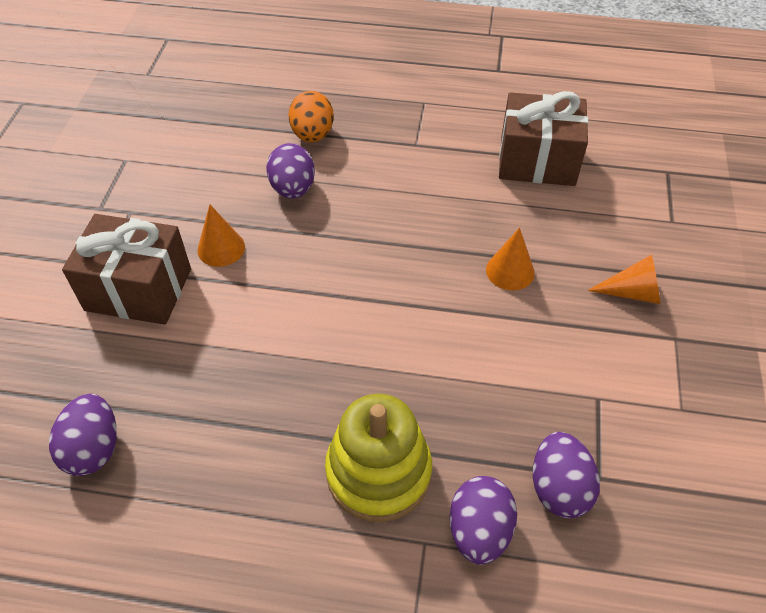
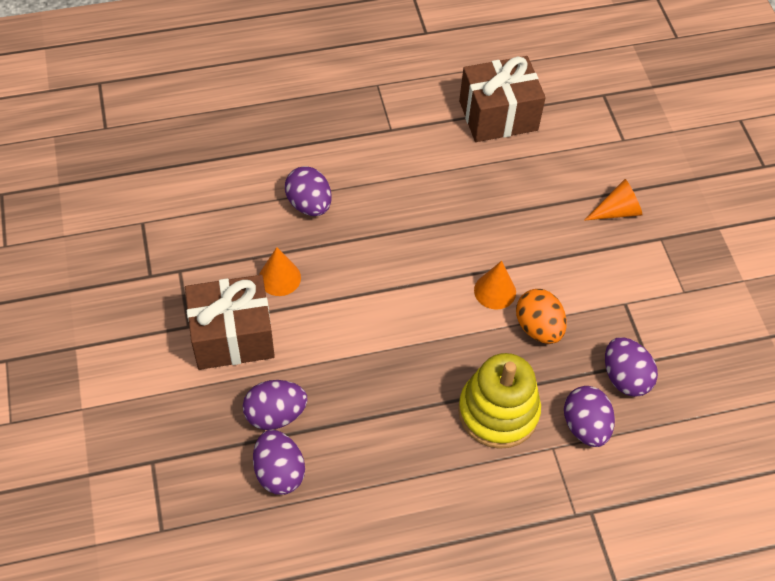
camera: 25 degrees left, 5 degrees up
(130, 384) = (275, 414): none -> purple egg
(312, 135) = (297, 147): orange egg -> orange egg (538, 328)
(510, 271) = (520, 222): orange cone -> orange cone (495, 291)

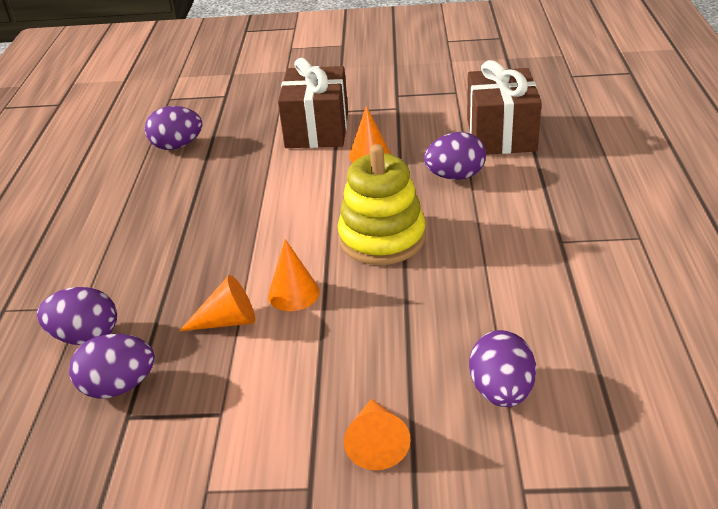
camera: 110 degrees right, 20 degrees down
(275, 414) = (229, 146): purple egg -> purple egg (501, 391)
(498, 116) = (582, 342): brown gift -> brown gift (501, 135)
(498, 412) = (147, 273): yellow stacking toy -> yellow stacking toy (382, 238)
(538, 328) = (227, 321): orange egg -> orange cone

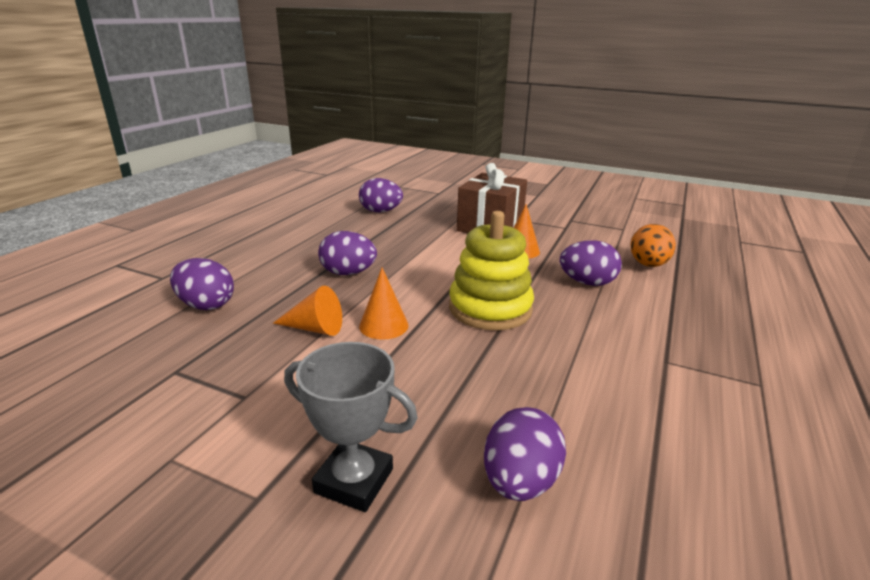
camera: 20 degrees right, 10 degrees down
(119, 386) = (192, 347): purple egg -> purple egg (348, 273)
(376, 443) = (354, 481): orange cone -> grey trophy
(501, 135) = (648, 265): brown gift -> orange egg

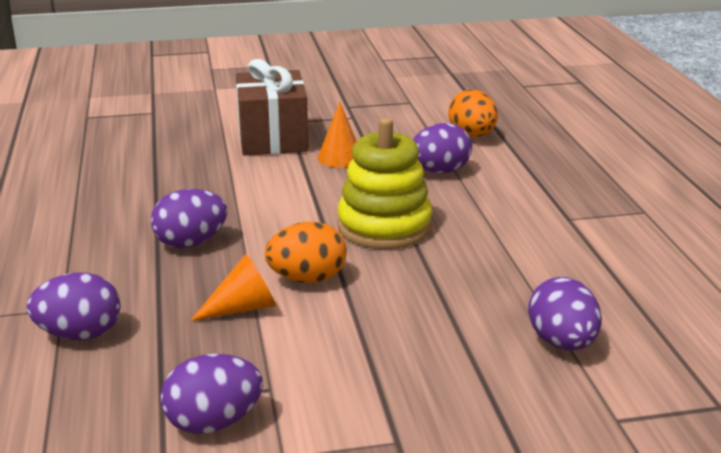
camera: 35 degrees left, 0 degrees up
(354, 481) = (452, 396): grey trophy -> none
(380, 211) = (115, 158): purple egg -> purple egg (213, 423)
(383, 325) = (307, 279): orange cone -> orange egg

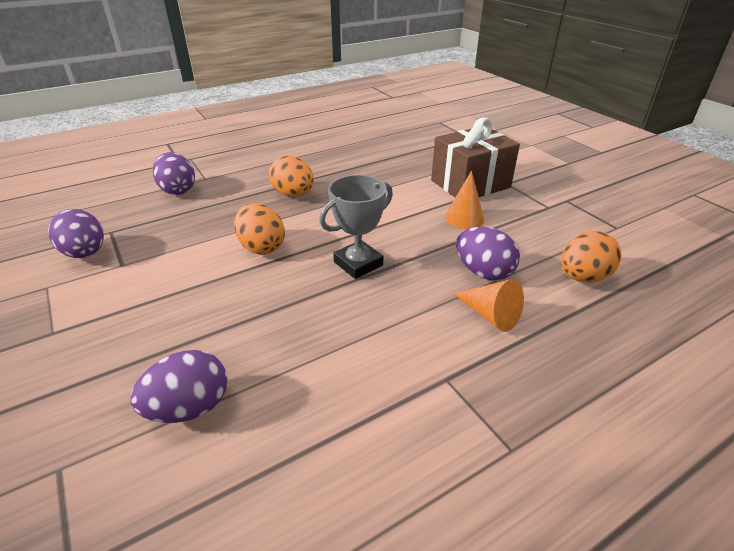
camera: 70 degrees right, 10 degrees up
(191, 243) = (293, 194): purple egg -> orange egg
(243, 308) = (216, 232): orange cone -> orange cone (490, 315)
(384, 226) = (358, 264): yellow stacking toy -> grey trophy

